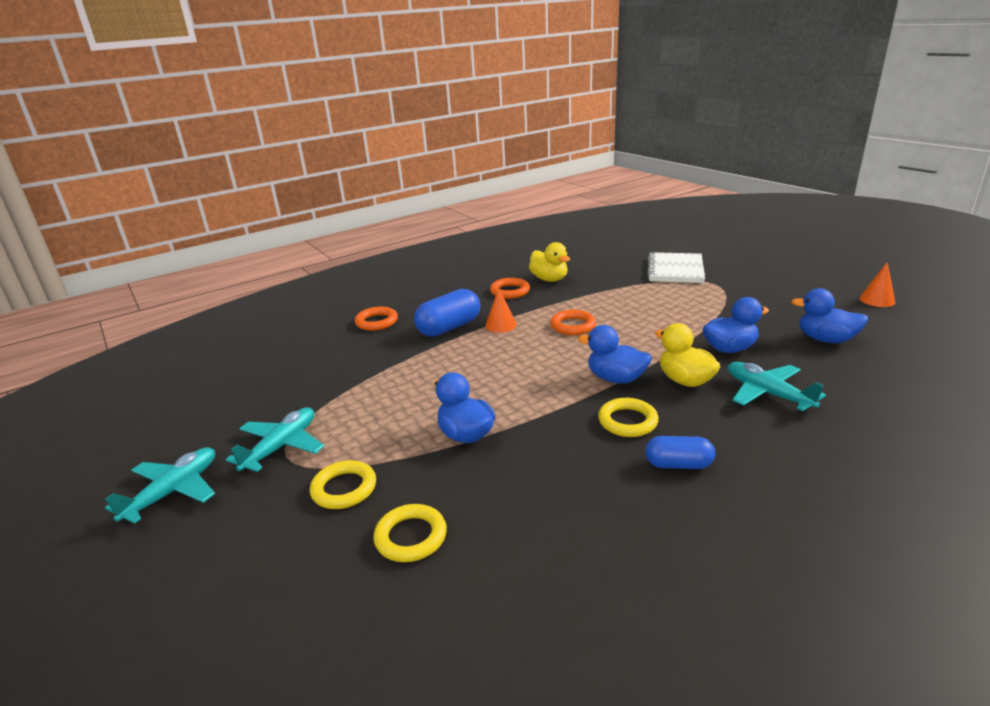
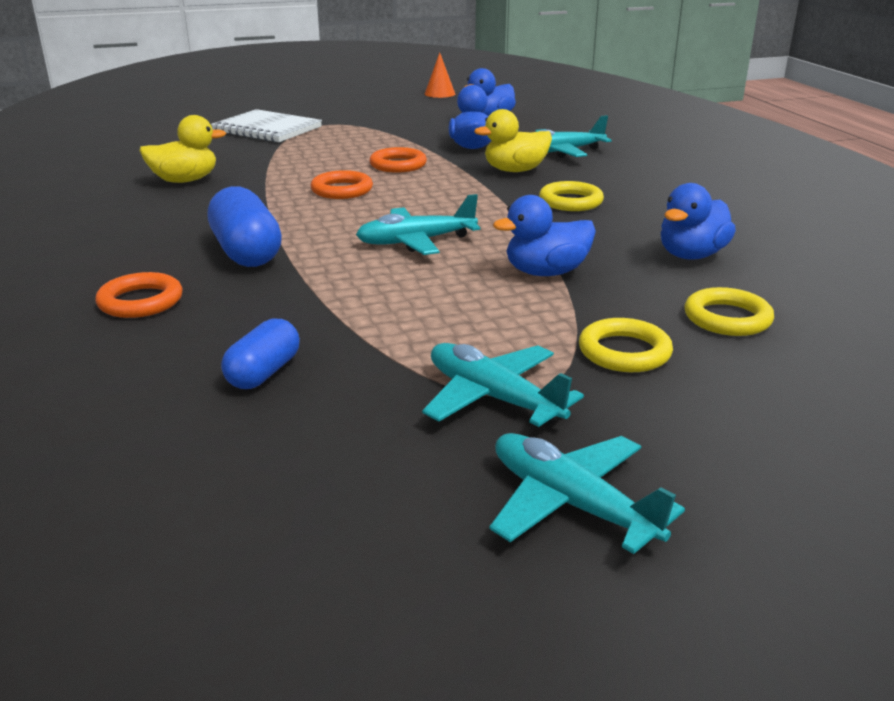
camera: 75 degrees left, 0 degrees up
(494, 373) = (416, 242): none -> turquoise plane
(501, 325) = (284, 223): orange cone -> none
(510, 291) = (184, 205): orange ring -> orange ring (398, 165)
(616, 379) = (486, 192): blue duck -> blue duck (691, 255)
(678, 464) = (650, 197): blue capsule -> blue capsule (264, 373)

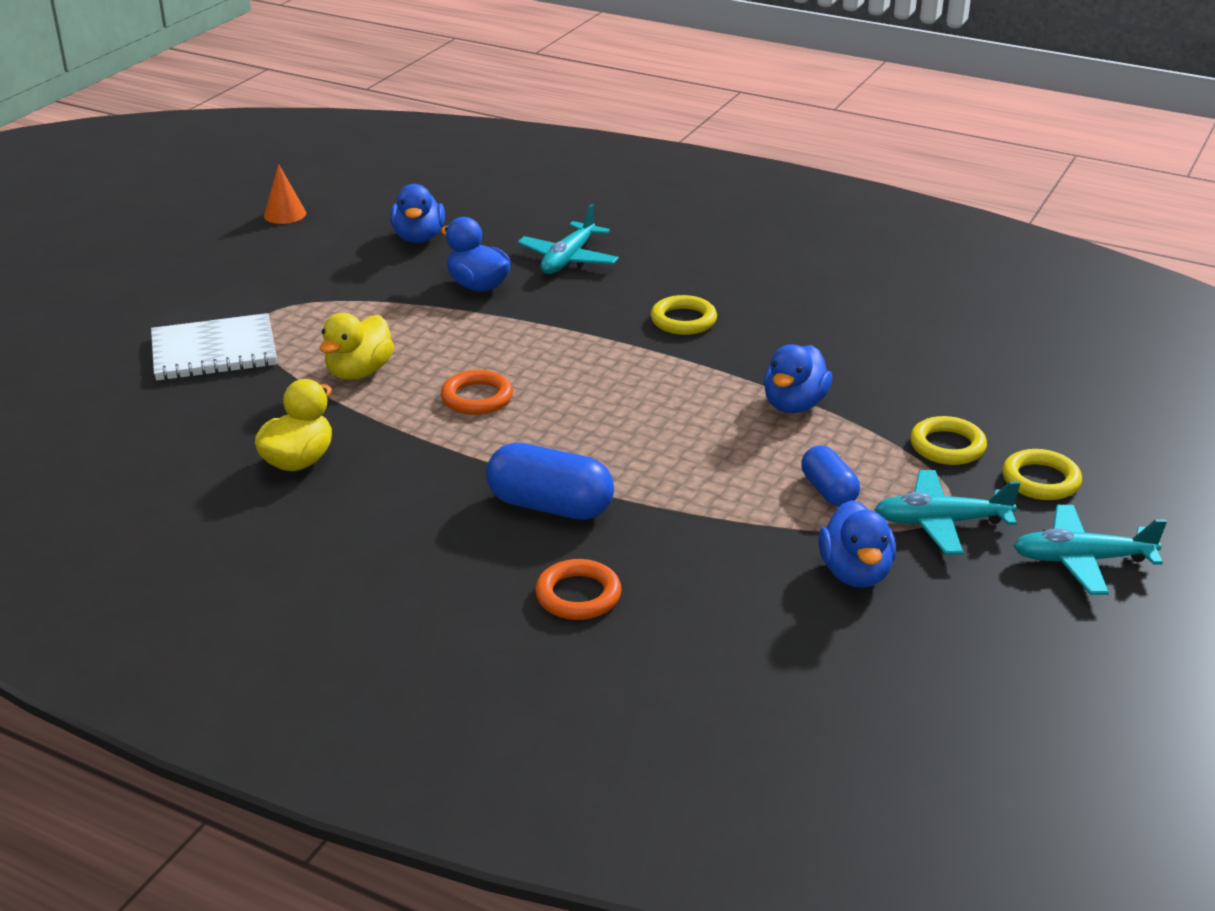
camera: 45 degrees left, 5 degrees up
(264, 373) = (788, 591): blue capsule -> blue capsule (828, 491)
(398, 165) = (460, 342): orange ring -> none
(416, 242) = (654, 424): turquoise plane -> none
(515, 170) = (574, 302): yellow duck -> yellow duck (359, 372)
(691, 255) = (852, 338): blue duck -> blue duck (855, 573)
(727, 318) = (955, 386): yellow ring -> yellow ring (1040, 480)

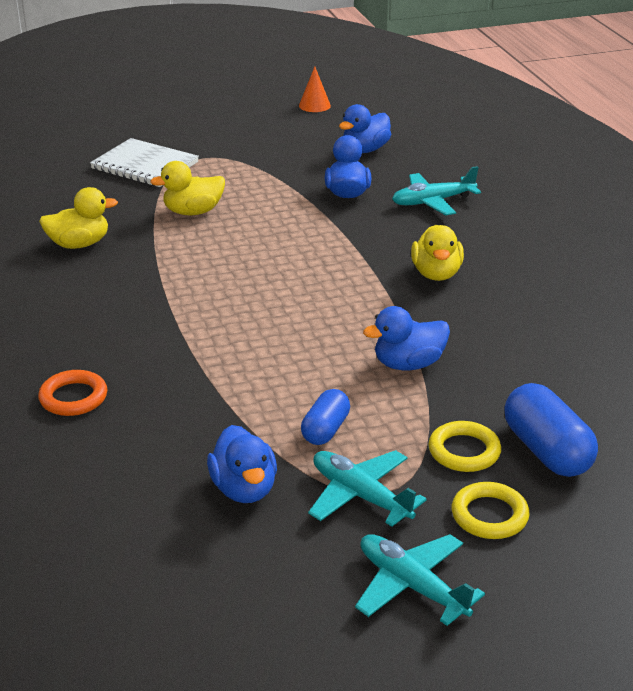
camera: 45 degrees right, 0 degrees up
(477, 398) = (226, 258): orange ring -> none
(550, 506) = (151, 340): blue capsule -> blue capsule (547, 451)
(683, 320) = (436, 274): yellow ring -> yellow duck
(855, 573) = (244, 489): blue duck -> blue duck turned 60 degrees counterclockwise

